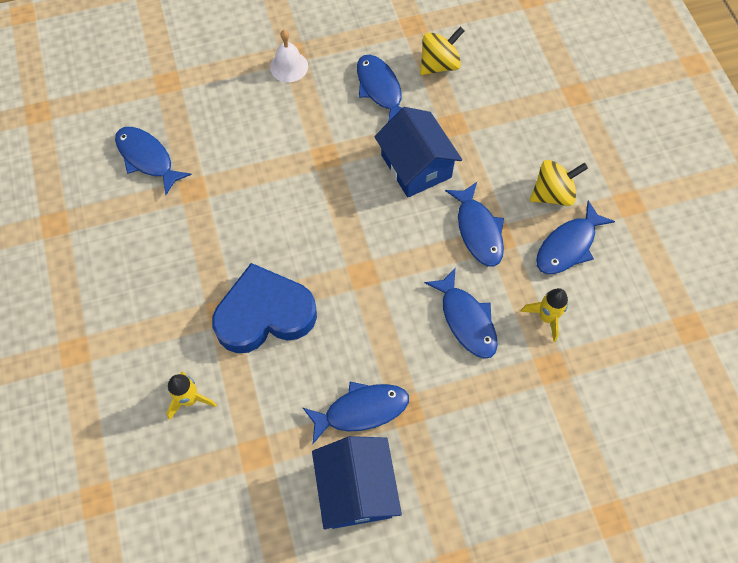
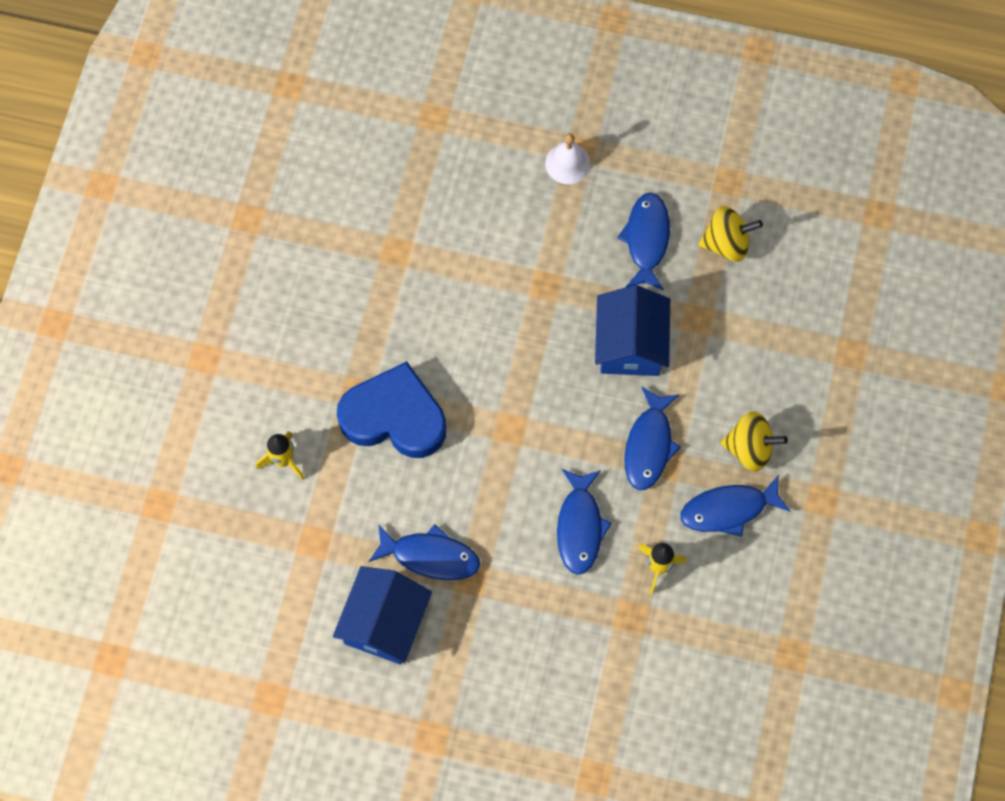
camera: 30 degrees right, 5 degrees up
(147, 158) = (370, 194): blue fish -> none

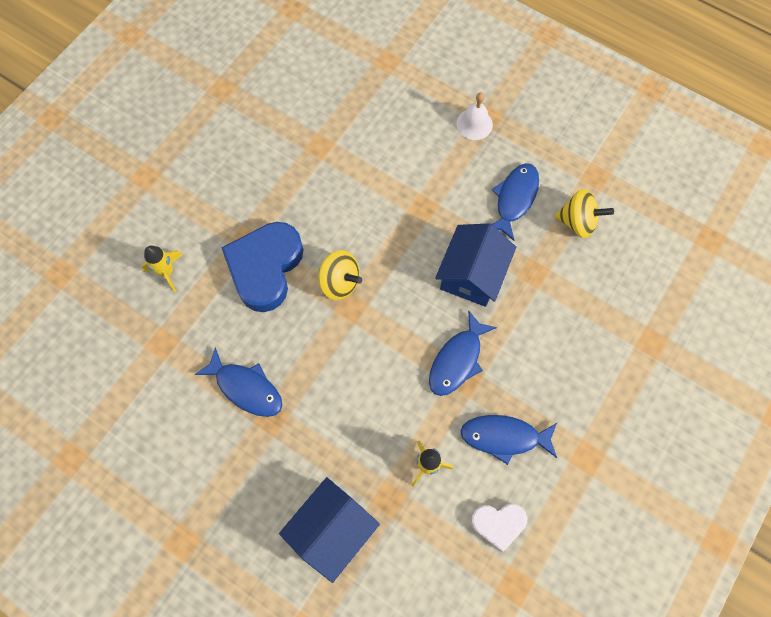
camera: 20 degrees right, 0 degrees up
(384, 623) = (186, 429): blue house -> blue house (332, 529)
(394, 417) = (265, 268): blue heart -> blue heart turned 105 degrees counterclockwise
(580, 527) = (375, 407): blue fish -> none
(750, 448) = (540, 392): yellow spinning top -> yellow spinning top (339, 282)
(753, 600) = (498, 524): none -> white heart

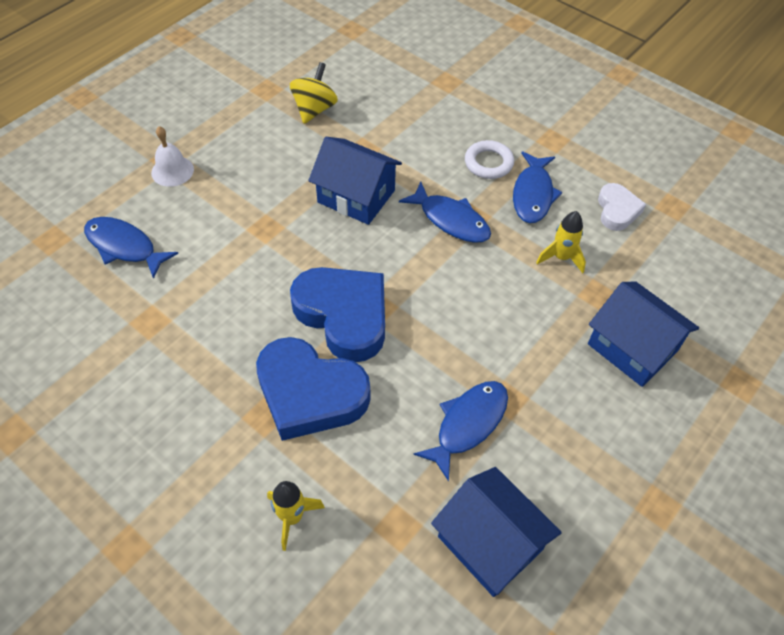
camera: 85 degrees left, 15 degrees down
(150, 409) = (490, 543): none -> blue house
(339, 282) = (344, 315): yellow spinning top -> blue heart
(514, 199) = (275, 151): blue fish -> blue fish (124, 247)
(539, 391) = (488, 163): none -> white ring

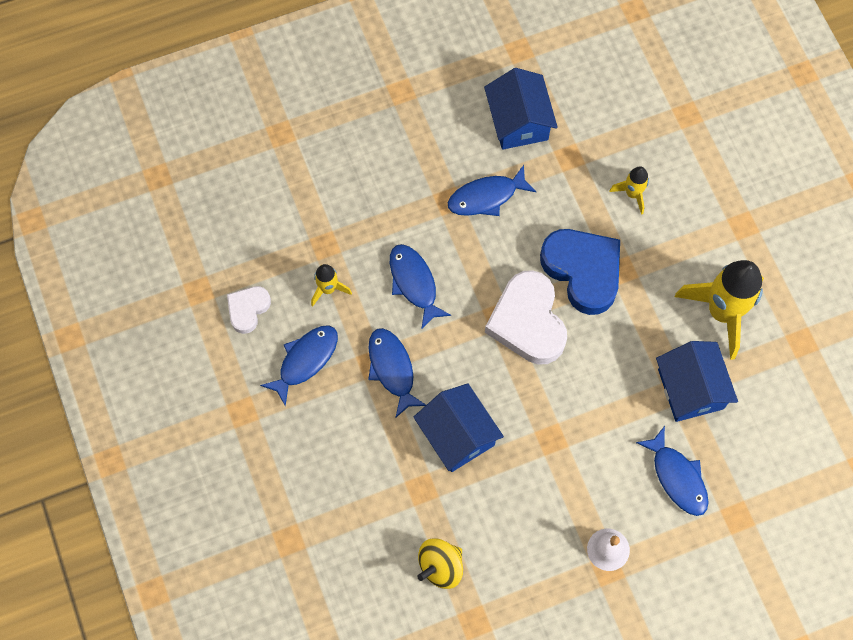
camera: 150 degrees left, 15 degrees up
(123, 423) = (722, 312): none -> yellow rocket
(344, 315) = (528, 322): blue heart -> white heart
(483, 299) = (414, 283): none -> blue fish
(488, 163) = (319, 414): white ring -> none
(632, 347) = (333, 193): blue house -> blue house (690, 389)

